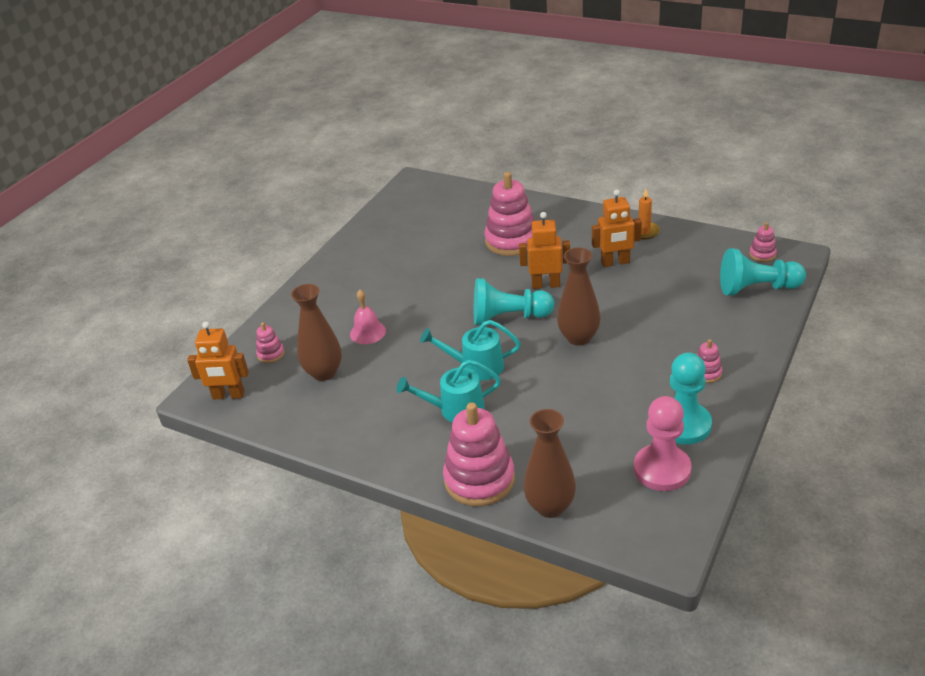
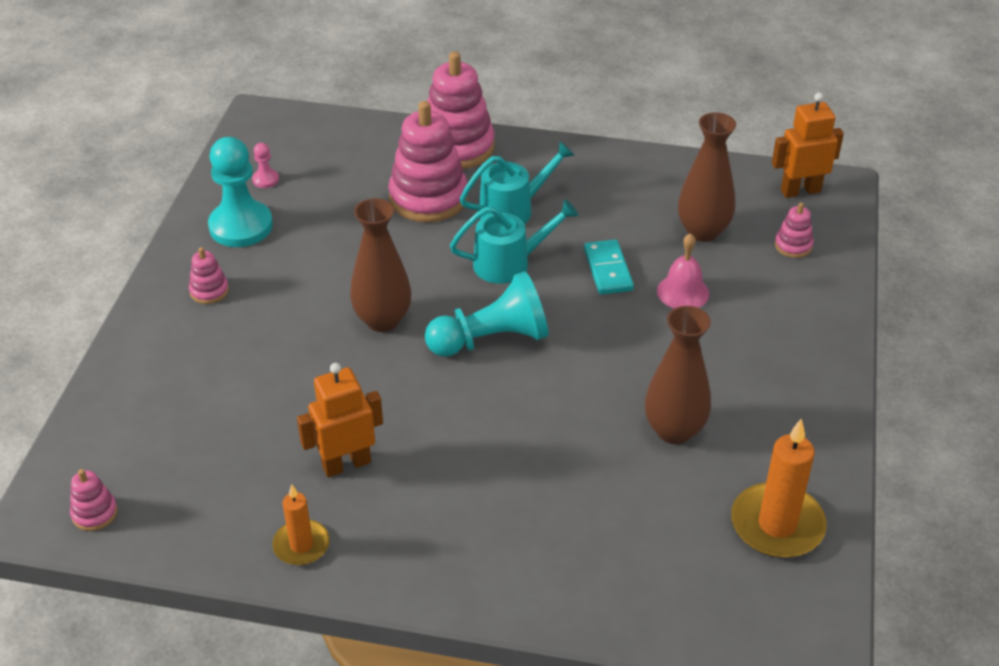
camera: 160 degrees right, 5 degrees up
(398, 219) = (777, 525): none -> orange candle
(408, 353) = (608, 270): none -> turquoise domino
(511, 241) = (539, 493): pink stacking toy -> pink stacking toy (428, 198)
(546, 285) = (452, 404): orange robot -> none
(550, 506) = (377, 134): brown vase -> brown vase (674, 430)
(662, 469) = (265, 179): pink pawn -> pink pawn, size x0.43
(757, 288) = (118, 437): turquoise pawn -> none

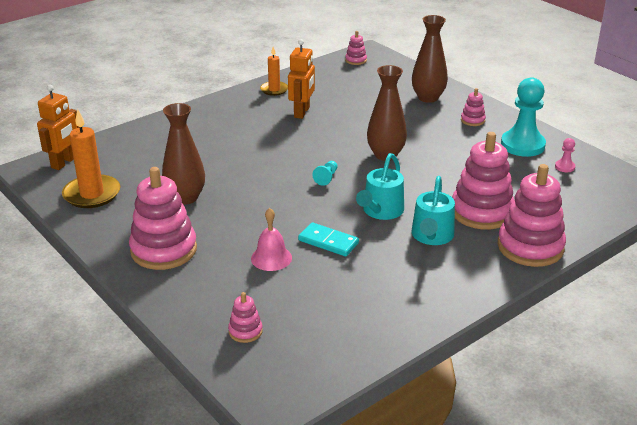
camera: 130 degrees right, 10 degrees down
(491, 339) = (326, 178): turquoise pawn -> turquoise pawn, size x0.43
(703, 231) = (312, 300): brown vase -> brown vase (428, 98)
(775, 376) = (164, 250): none -> pink stacking toy
(800, 191) = (293, 378): orange robot -> orange robot (64, 163)

